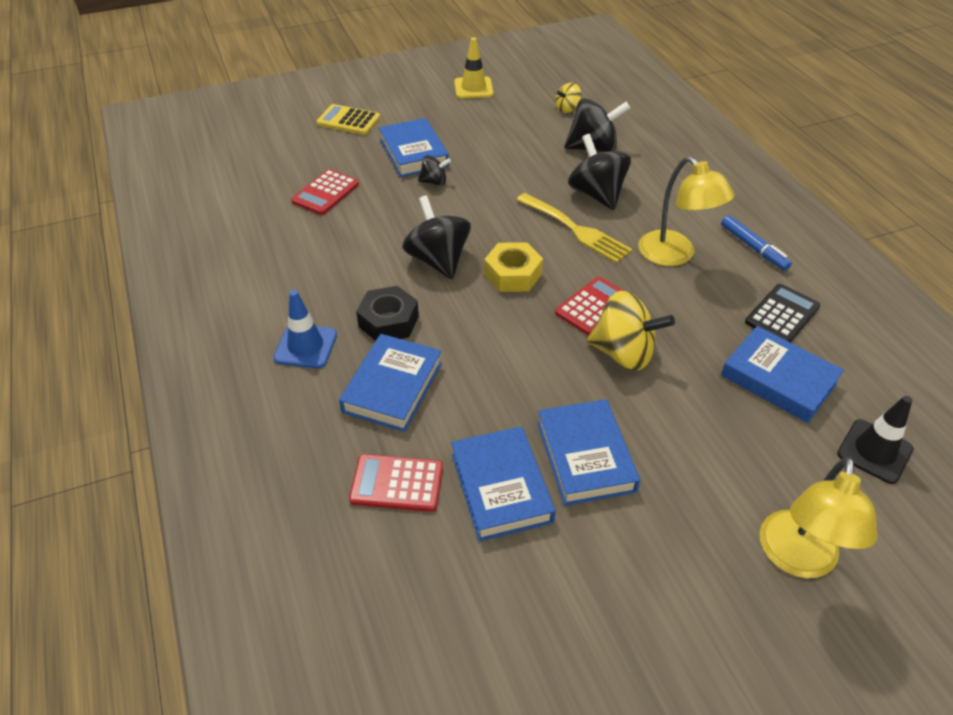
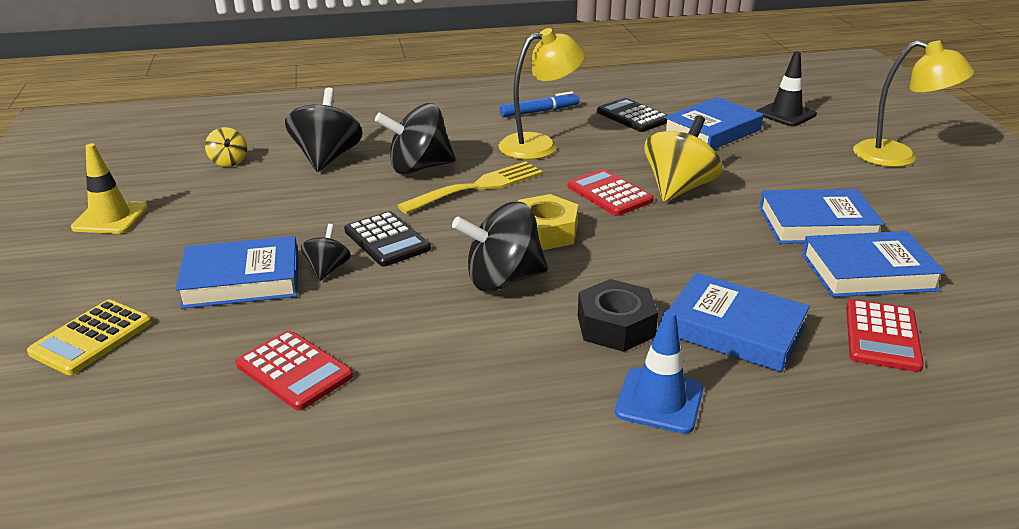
camera: 80 degrees left, 15 degrees down
(478, 199) = (387, 240): none -> black calculator

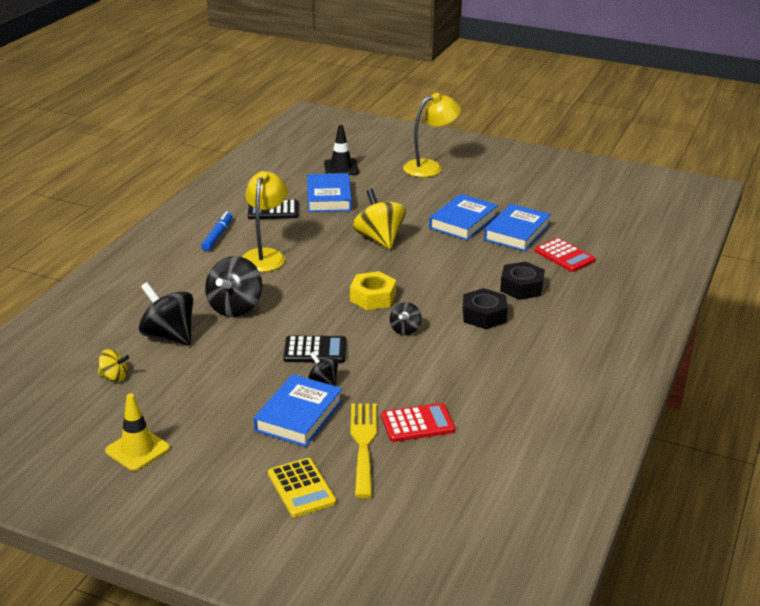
camera: 55 degrees left, 0 degrees up
(478, 187) = (291, 297): yellow fork -> yellow fork (363, 444)
(502, 279) = (405, 329): black spinning top -> black spinning top, size x0.53
(609, 194) = (357, 260): red calculator -> none
(659, 401) = (550, 330): blue traffic cone -> none
(734, 330) = (521, 287): blue book -> black nut

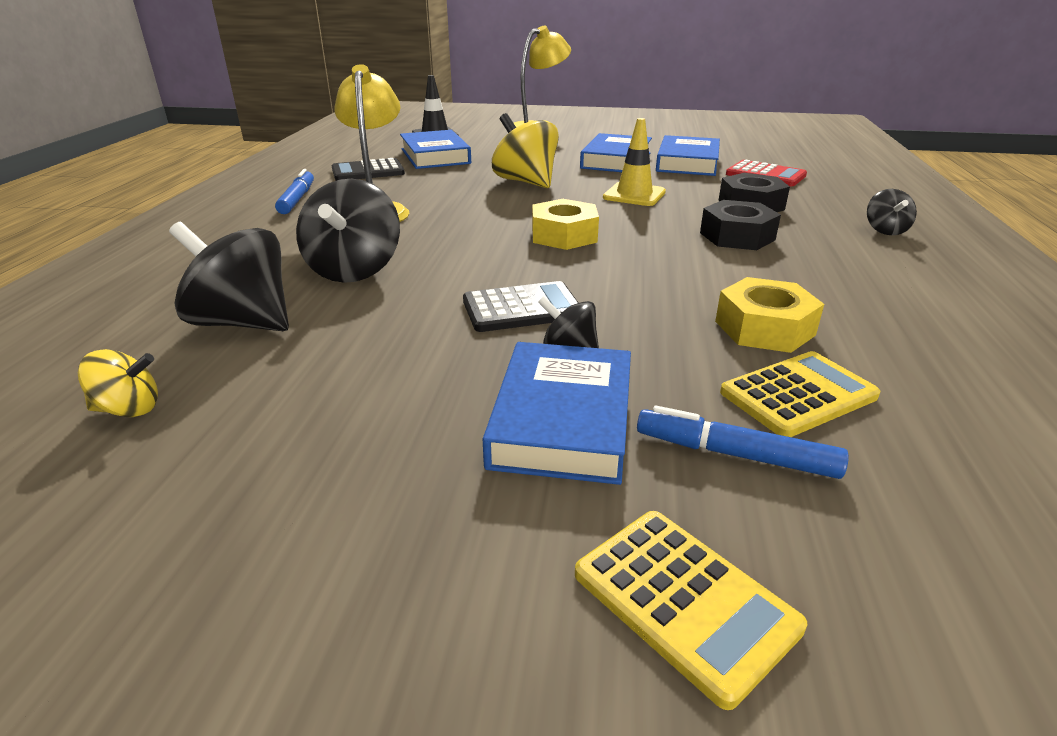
camera: 15 degrees left, 0 degrees up
(137, 449) = (196, 579): yellow traffic cone -> yellow traffic cone (634, 195)
(363, 444) = (735, 454): yellow fork -> blue marker
(405, 329) = (643, 264): black spinning top -> black spinning top (885, 230)
(417, 423) = (798, 395): red calculator -> yellow calculator
(436, 385) = (764, 328): none -> yellow nut

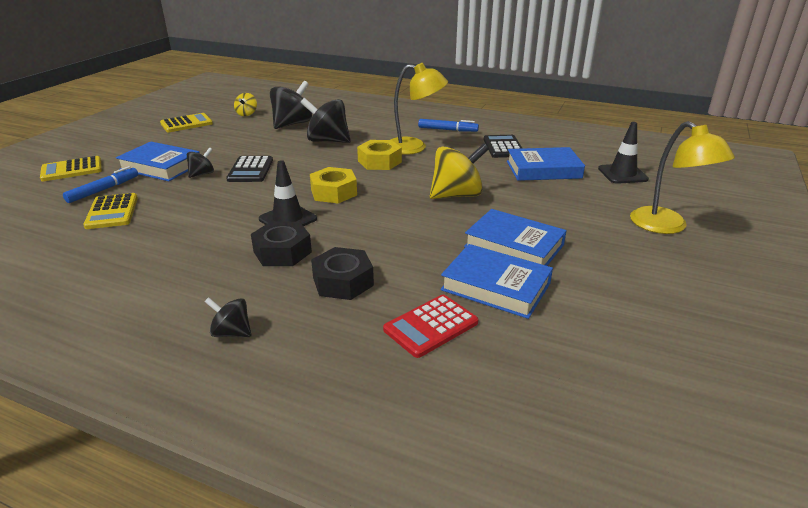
camera: 105 degrees right, 0 degrees up
(202, 507) = (186, 124): none -> yellow calculator
(634, 195) = (401, 232): yellow traffic cone -> none
(662, 247) = (288, 219): none -> black traffic cone
(764, 328) = (165, 221): yellow nut -> yellow nut (379, 161)

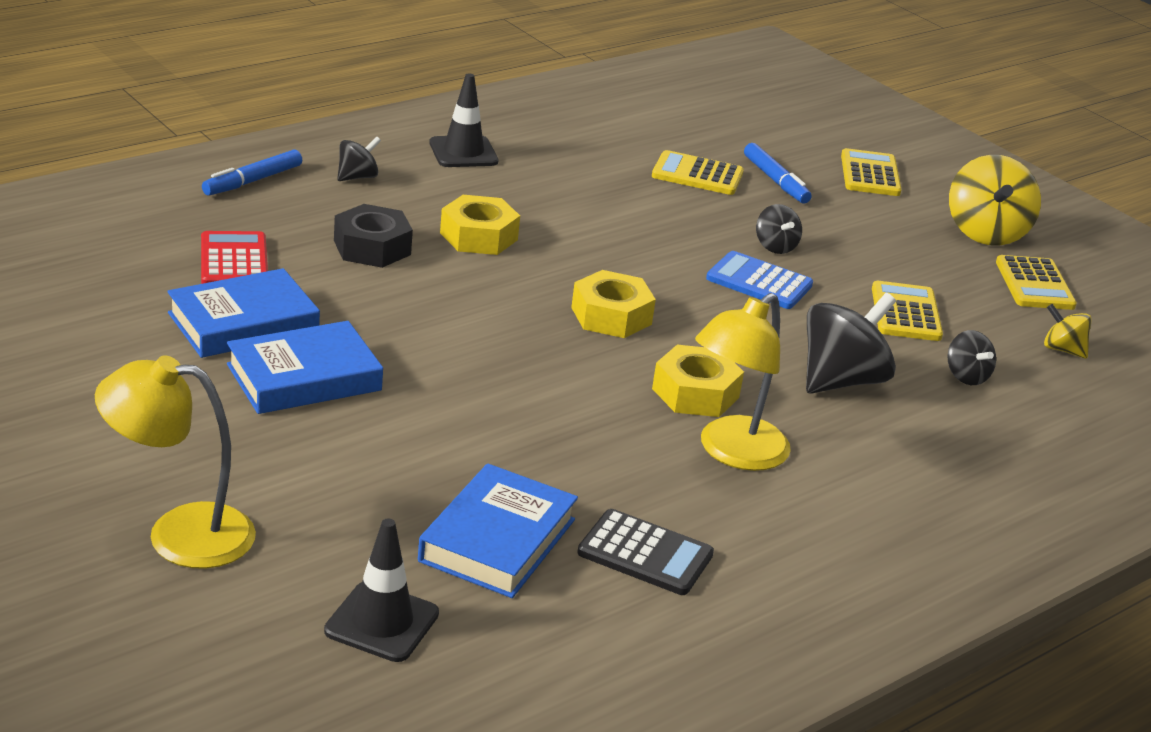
camera: 115 degrees right, 0 degrees up
(161, 166) = (831, 227): blue book -> none
(246, 139) = (906, 313): none -> yellow calculator
(250, 170) = (759, 282): black calculator -> blue calculator
(282, 252) = (478, 236): black nut -> yellow nut
(288, 219) = (561, 262): black traffic cone -> black traffic cone (463, 152)
(292, 124) = (966, 376): black spinning top -> black spinning top, size x0.53
(447, 130) = (801, 534): blue marker -> blue marker (252, 181)
(457, 195) = (495, 405): yellow spinning top -> yellow spinning top (985, 233)

